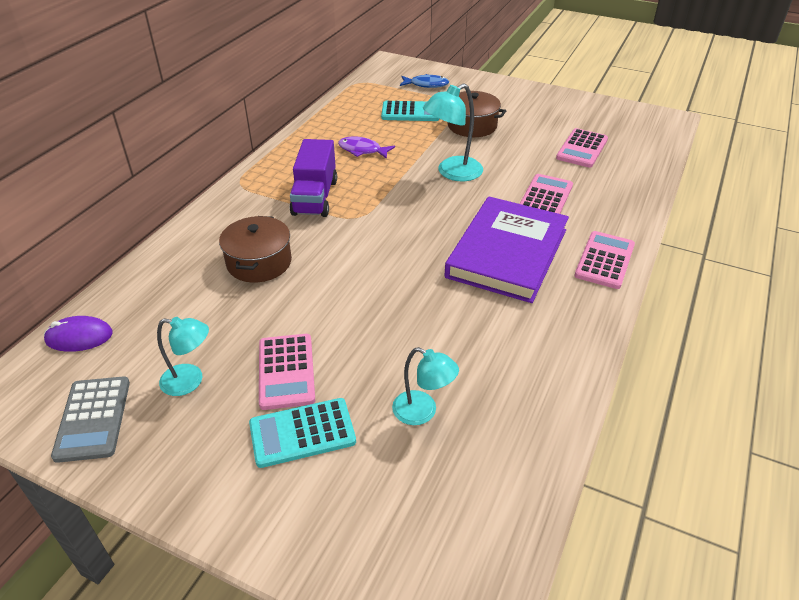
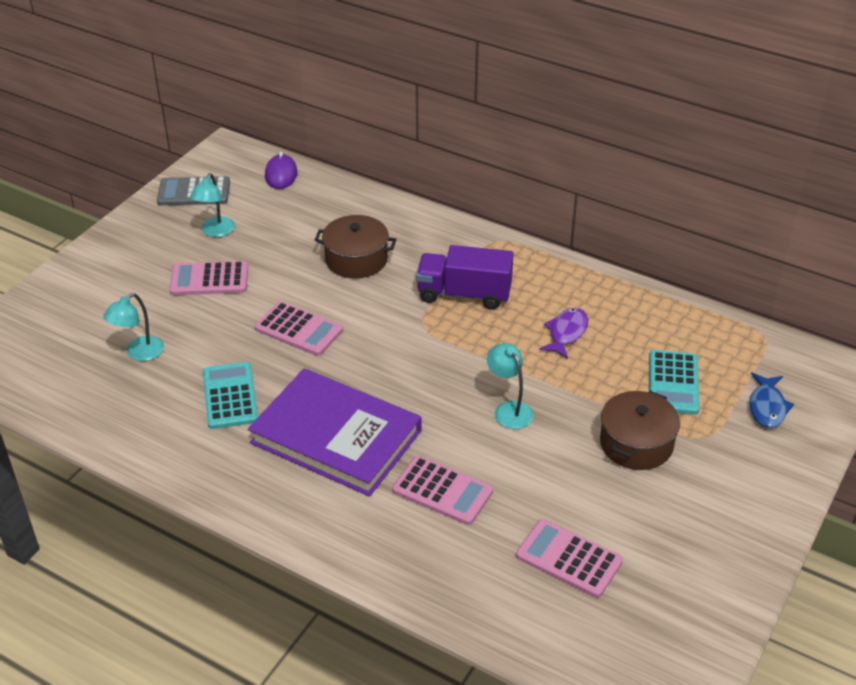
camera: 95 degrees right, 0 degrees up
(302, 433) = (143, 288): turquoise calculator -> turquoise calculator (230, 396)
(452, 173) = (509, 409): turquoise lamp -> turquoise lamp, size x0.66
(605, 260) = (306, 521): pink calculator -> pink calculator (298, 329)

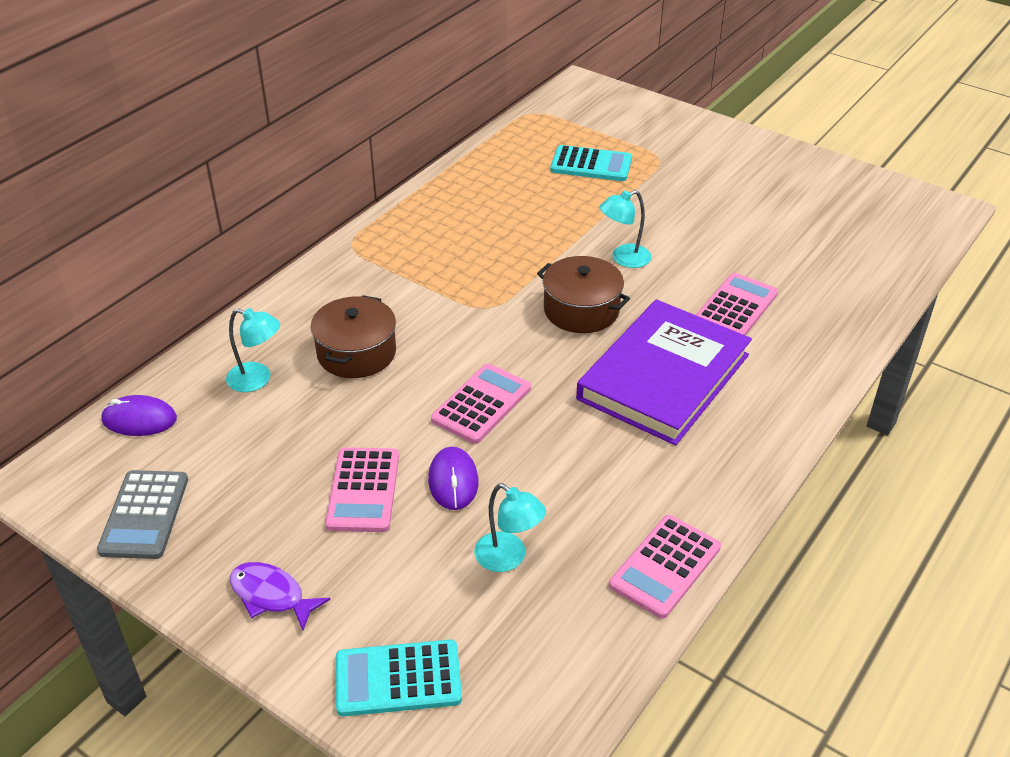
camera: 85 degrees left, 0 degrees up
(215, 232) = (254, 487): turquoise lamp -> turquoise lamp (257, 380)
(216, 321) = (453, 481): none -> purple mouse
(230, 396) = (596, 464): turquoise calculator -> turquoise calculator (398, 678)
(464, 294) = (441, 274): purple truck -> none
(566, 333) = (515, 214): purple fish -> purple fish (271, 595)
(569, 558) = (808, 242): pink calculator -> pink calculator (665, 566)
(636, 443) = (668, 193): brown pot -> brown pot (581, 310)
(767, 407) = (623, 124): blue fish -> none

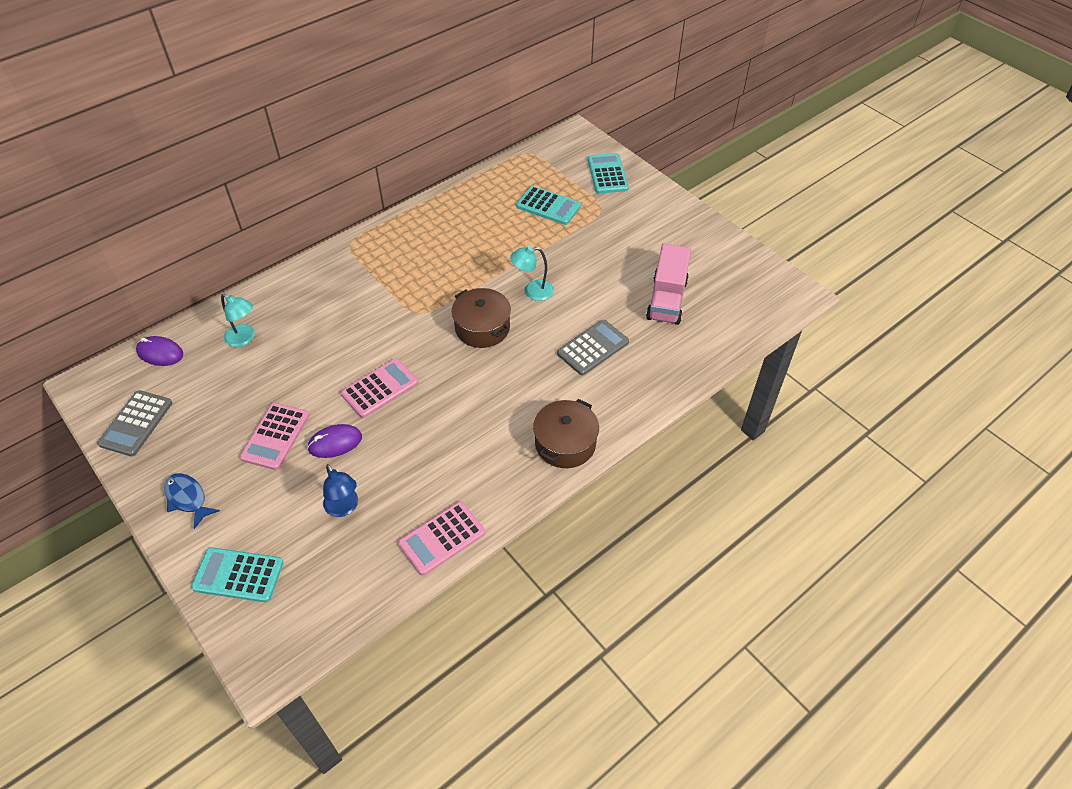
camera: 15 degrees right, 10 degrees up
(271, 595) = (188, 499): purple fish -> blue fish
(356, 353) = (316, 331): brown pot -> brown pot (565, 443)
(453, 481) = (335, 443): purple mouse -> purple mouse turned 60 degrees clockwise
(508, 558) = (344, 508): turquoise lamp -> blue lamp
(645, 121) = (607, 174): none -> turquoise calculator
(663, 377) = (513, 394): purple book -> none
(736, 307) = (593, 348): pink calculator -> grey calculator
(795, 240) = (666, 299): none -> pink truck

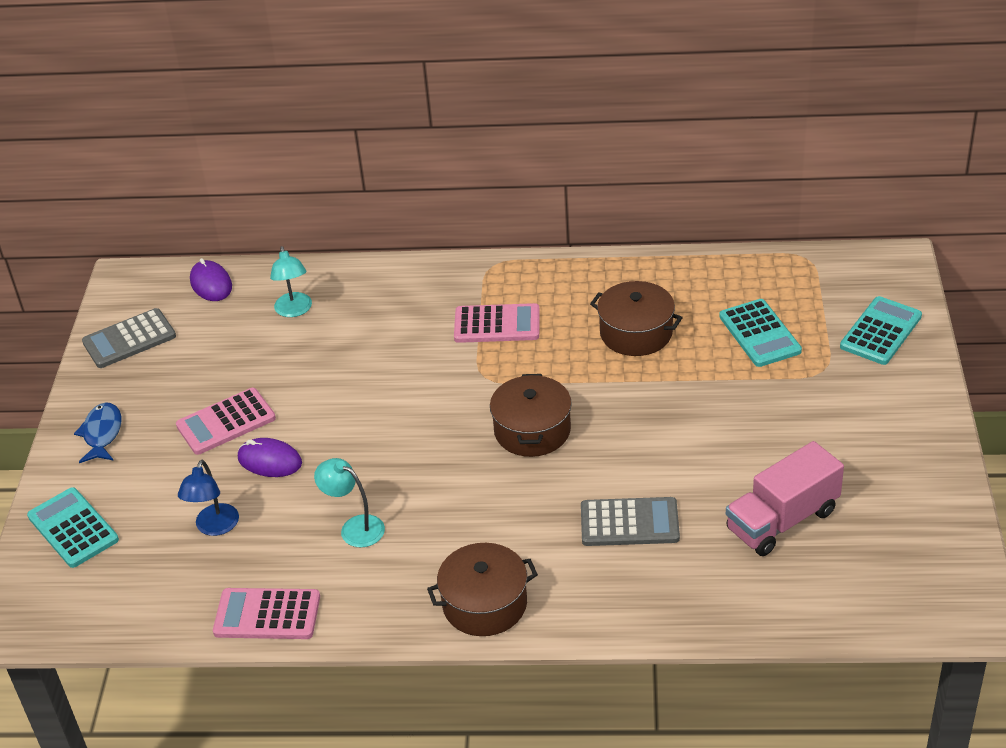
camera: 45 degrees right, 10 degrees down
(380, 388) = (364, 433): pink calculator -> pink calculator (497, 324)
(480, 240) = (636, 333): none -> brown pot
(532, 291) = (631, 421): turquoise lamp -> turquoise lamp (354, 527)

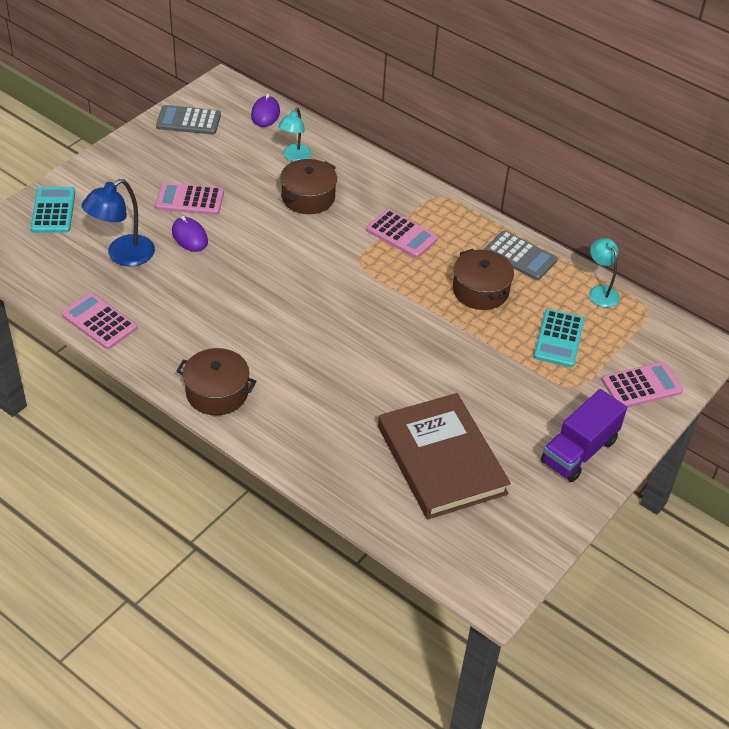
camera: 30 degrees right, 5 degrees up
(102, 434) = (120, 167): blue fish -> none
(214, 527) = (123, 256): blue lamp -> blue lamp, size x1.52
(354, 527) = (194, 303): turquoise lamp -> turquoise lamp (600, 292)
(532, 430) = (352, 311): brown pot -> brown pot (308, 197)
(629, 523) = (348, 401): grey calculator -> grey calculator (520, 256)
(782, 520) = (441, 460): pink truck -> brown book
(881, 331) = (641, 386): turquoise calculator -> pink calculator
(894, 428) = (579, 451): none -> purple truck

